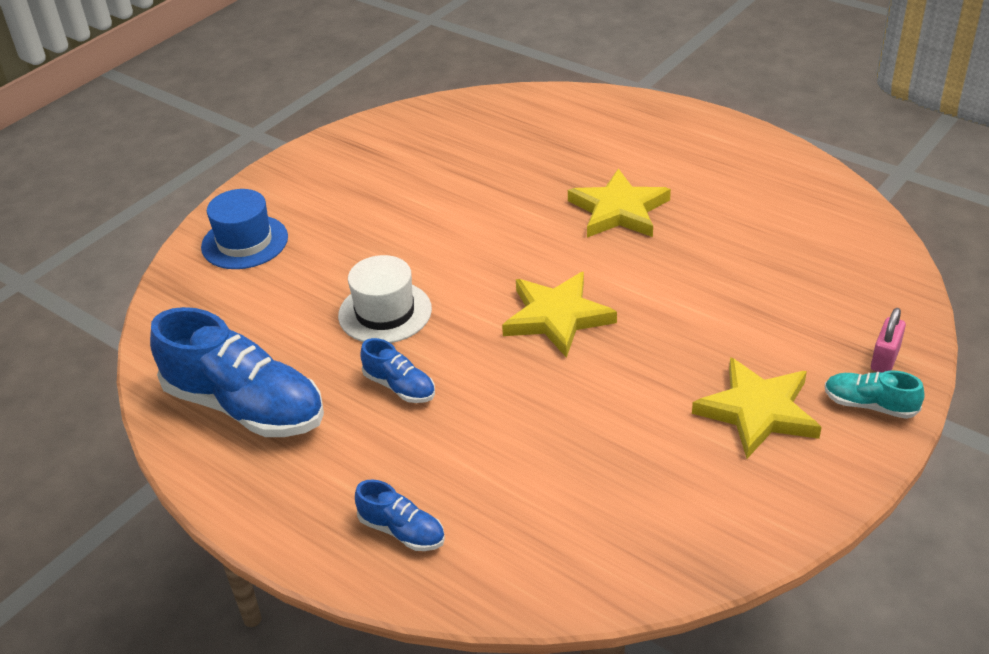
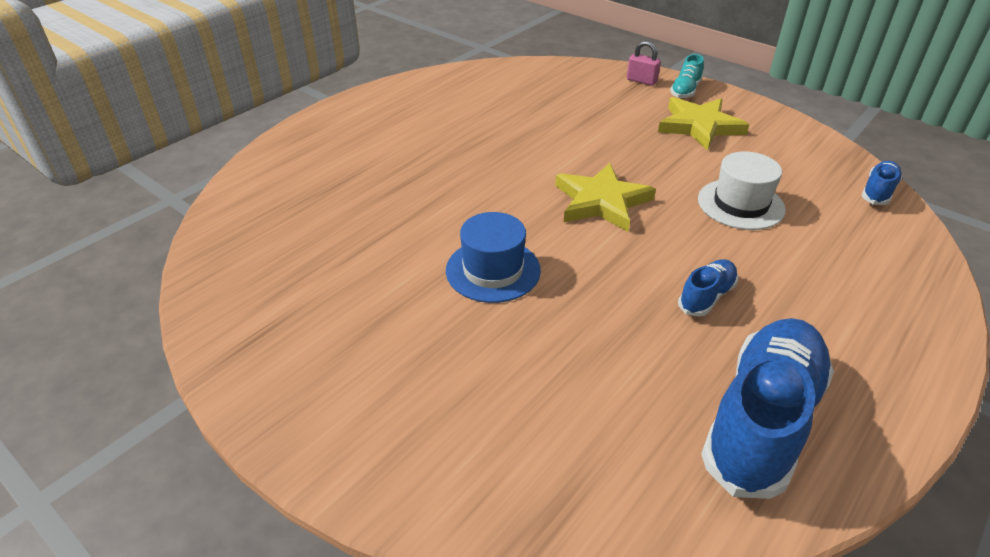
camera: 90 degrees left, 0 degrees up
(244, 242) = (442, 450): blue hat -> blue hat (493, 270)
(385, 312) = (595, 308): white hat -> white hat (740, 204)
(402, 531) = (884, 294): blue shoe -> blue shoe (878, 192)
(618, 210) = (454, 162): yellow star -> none

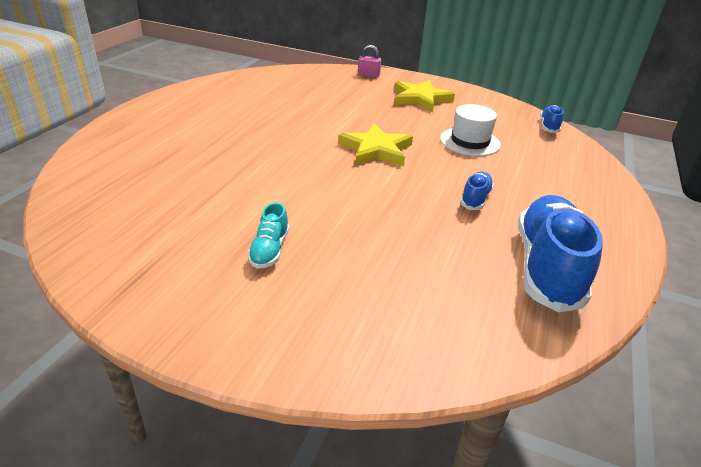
camera: 20 degrees left, 5 degrees down
(493, 270) = (317, 202): blue hat -> none
(685, 90) = (401, 79): turquoise shoe -> turquoise shoe (269, 250)

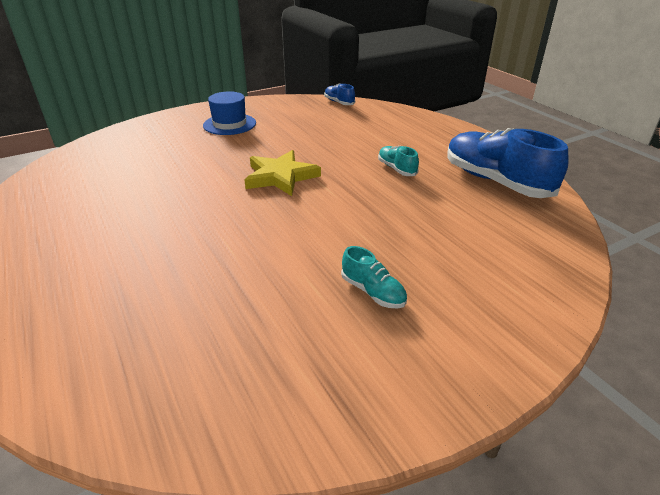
camera: 50 degrees left, 0 degrees up
(368, 75) = (150, 126): pink padlock -> none
(420, 99) = (229, 124): yellow star -> blue hat
(470, 142) = (321, 136): white hat -> none
(475, 198) = (396, 169): blue shoe -> turquoise shoe

